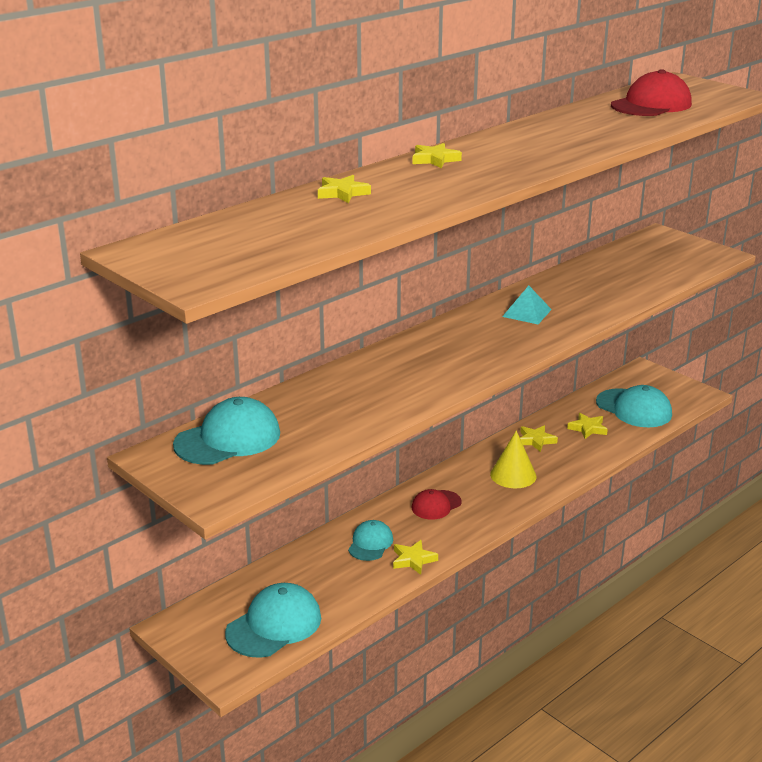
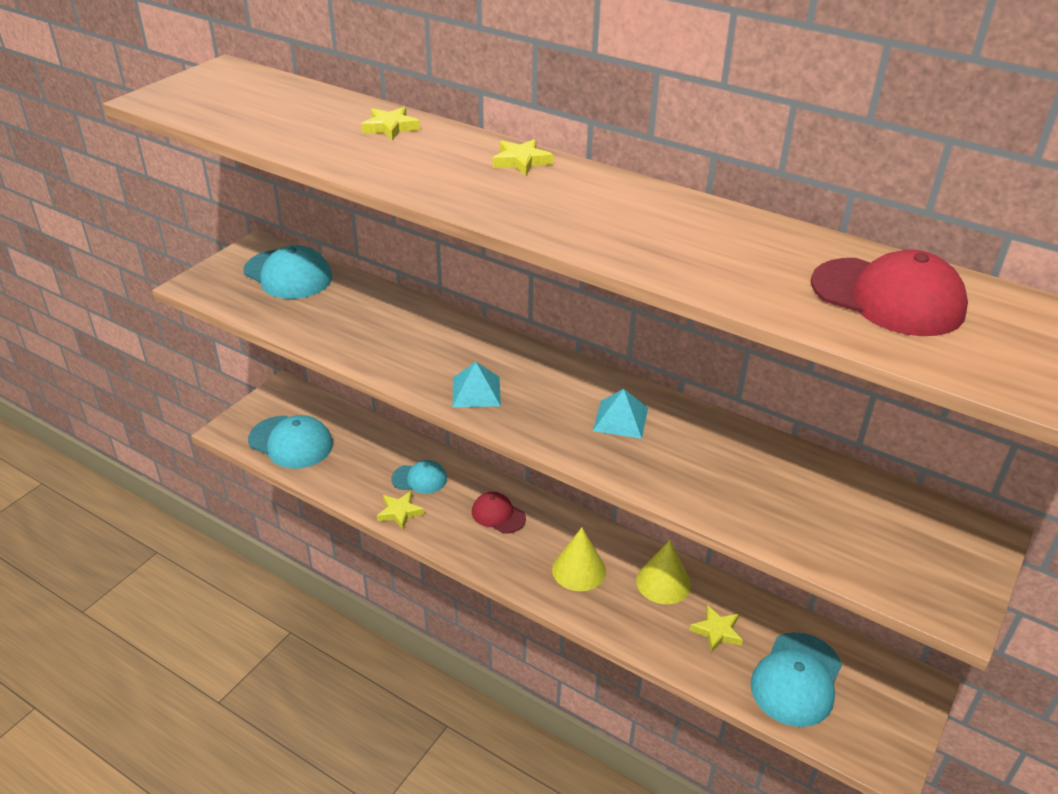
camera: 75 degrees right, 10 degrees up
(474, 361) = (476, 391): none -> turquoise pyramid
(536, 440) = (663, 582): yellow star -> yellow cone

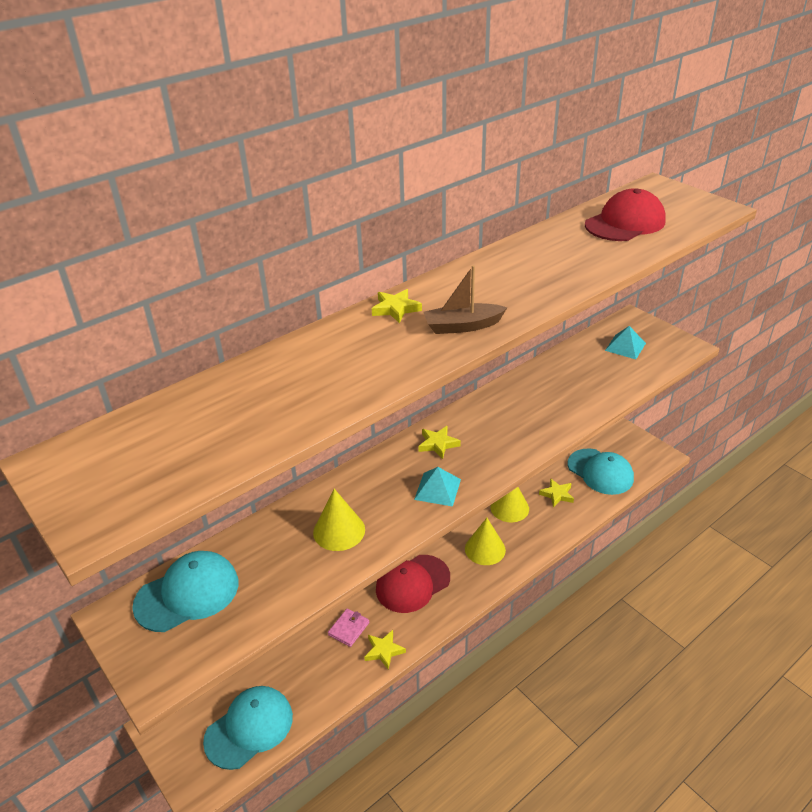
camera: 70 degrees left, 0 degrees up
(389, 337) = (339, 531): none -> yellow cone
(390, 127) = (290, 364): yellow star -> yellow star (438, 444)
(419, 479) = (348, 629): turquoise cap -> pink wallet
(498, 515) = (412, 583): red cap -> red cap, size x1.66
(505, 203) = (462, 326): none -> brown boat
(620, 419) = (496, 422): turquoise pyramid -> turquoise pyramid (625, 346)

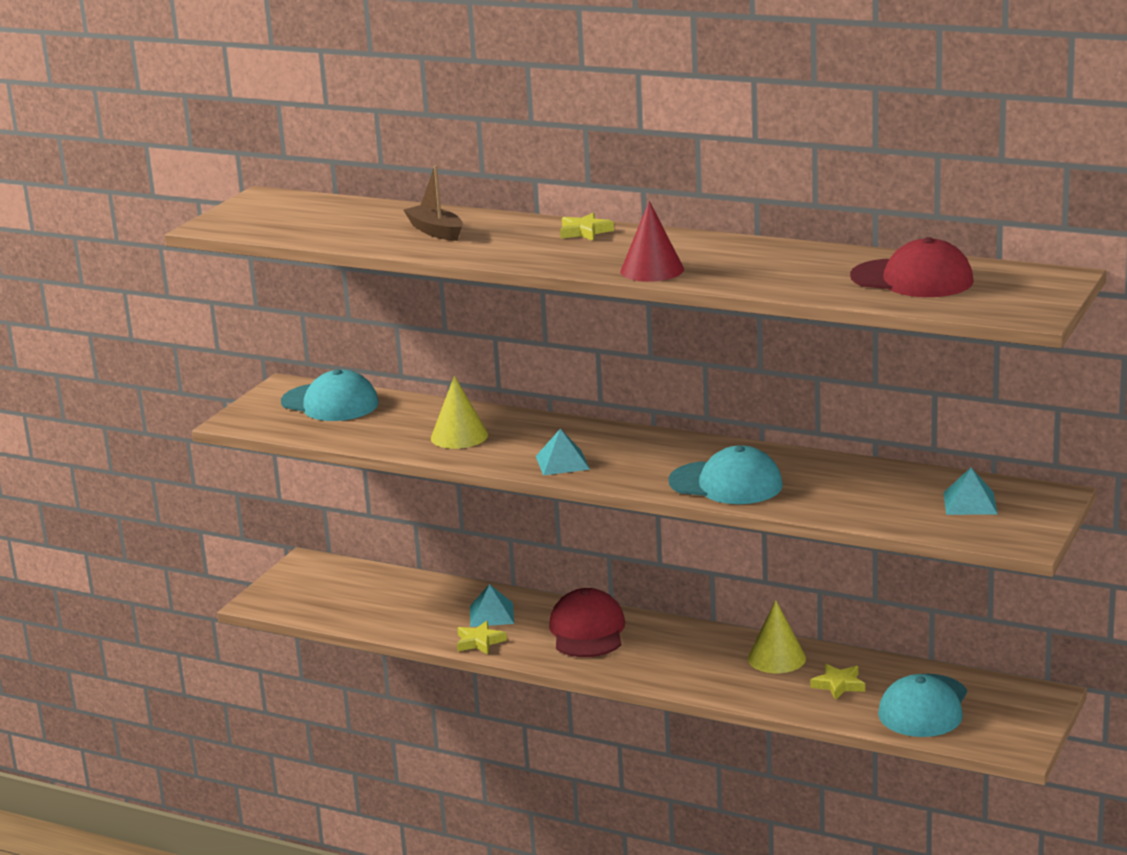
camera: 65 degrees right, 15 degrees down
(249, 728) = (335, 603): turquoise cap -> turquoise cap (726, 484)
(348, 629) = (491, 614): pink wallet -> turquoise pyramid
(412, 583) = (587, 631): red cap -> red cap turned 60 degrees clockwise
(438, 444) = (636, 445): yellow star -> none
(462, 326) = (582, 259): brown boat -> brown boat (436, 231)
(485, 549) = (685, 660): yellow cone -> none
(519, 303) = (652, 270): none -> red cone

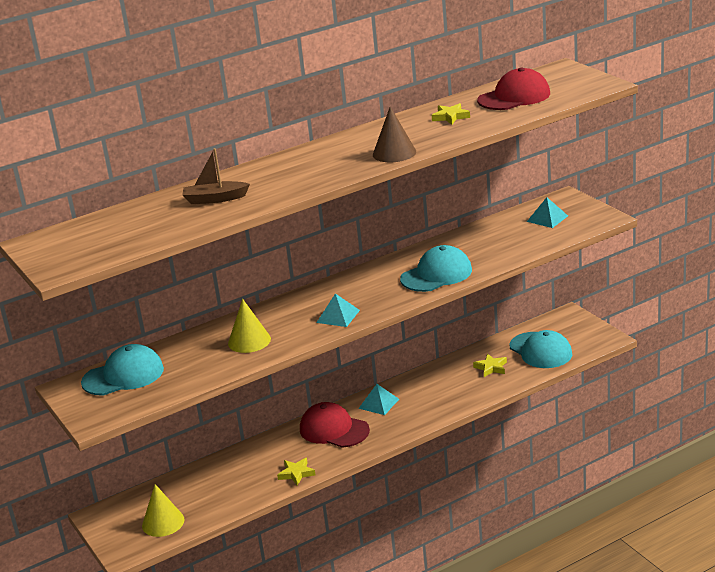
camera: 55 degrees left, 5 degrees up
(491, 614) = (269, 459): turquoise pyramid -> turquoise pyramid (378, 403)
(585, 231) = (296, 157): yellow star -> yellow star (450, 117)
(652, 270) = (394, 153): red cone -> brown cone
(776, 658) = (441, 377): yellow cone -> yellow cone (163, 522)

